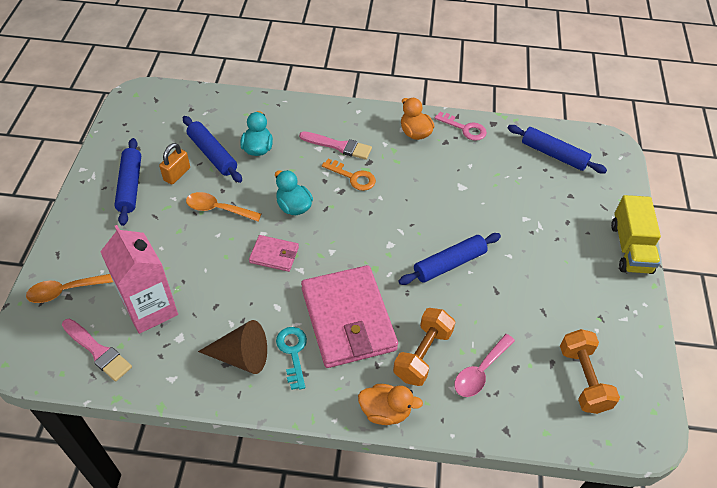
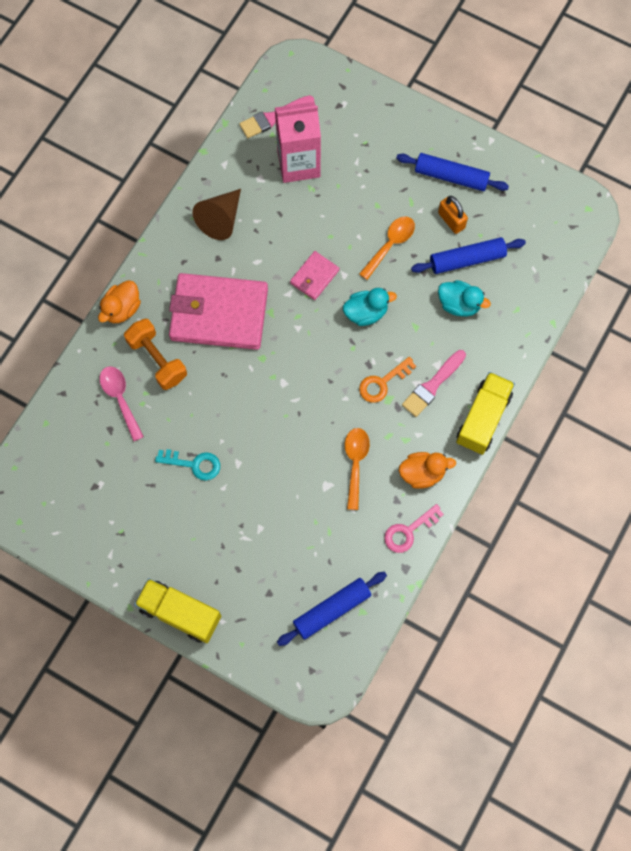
camera: 115 degrees right, 20 degrees up
(65, 291) = (346, 104): orange spoon -> orange spoon (355, 463)
(293, 352) = (207, 259): turquoise key -> turquoise key (194, 464)
(350, 111) = (483, 419): none -> yellow truck
(449, 264) = (238, 426): blue rolling pin -> none
(583, 379) = (73, 480): orange dumbbell -> none

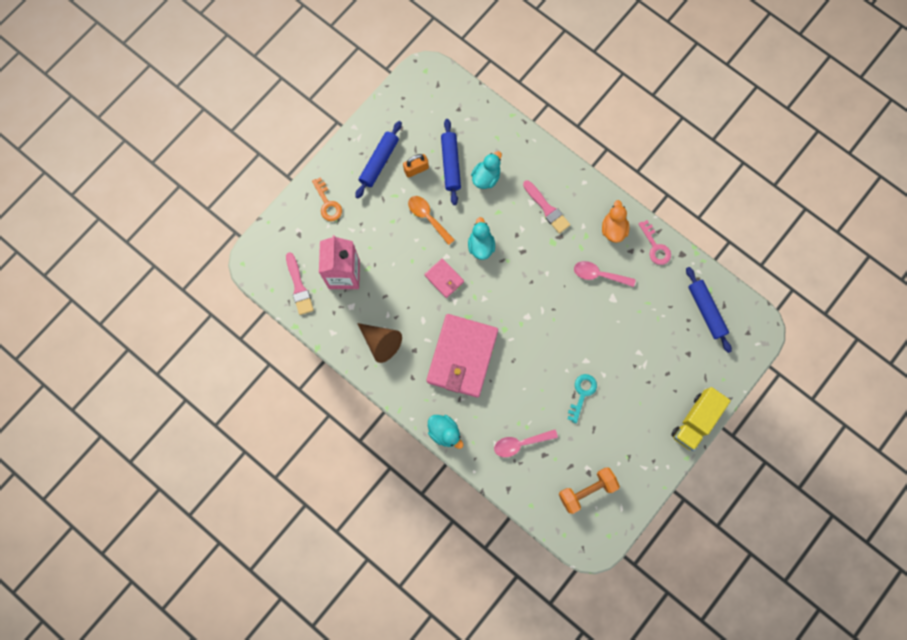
camera: 80 degrees left, 5 degrees up
(122, 309) = (444, 432): orange duck -> turquoise duck
(157, 359) = (492, 410): orange dumbbell -> orange dumbbell (586, 490)
(355, 463) = (599, 275): orange spoon -> pink spoon
(382, 383) = (539, 244): orange key -> orange key (328, 203)
(483, 419) = (578, 178): yellow truck -> none

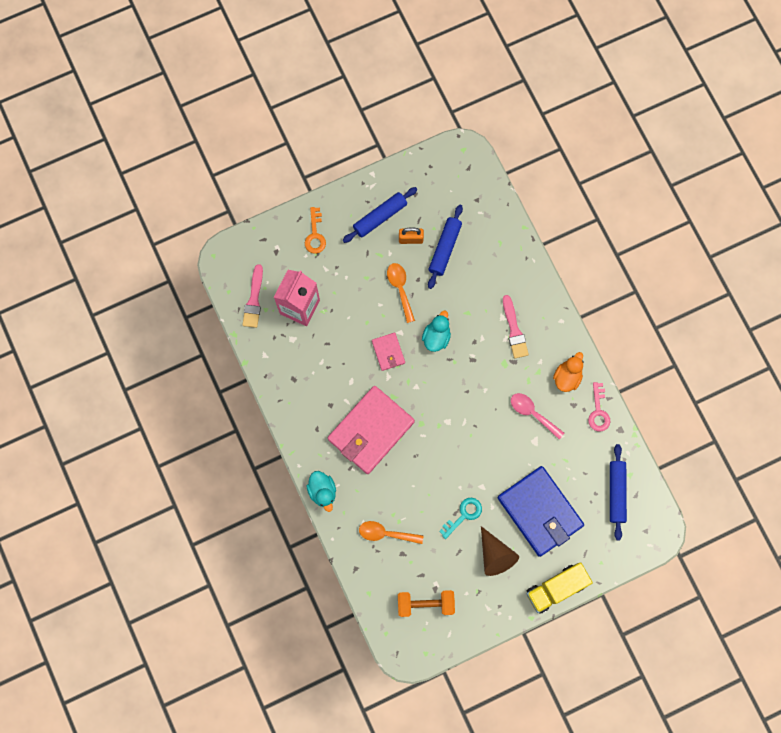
camera: 25 degrees right, 0 degrees up
(381, 342) = (304, 384): brown cone -> brown cone (495, 555)
(486, 177) = (471, 275): turquoise duck -> none
(520, 443) = (385, 533): pink spoon -> orange spoon
(647, 359) = (539, 511): none -> blue wallet

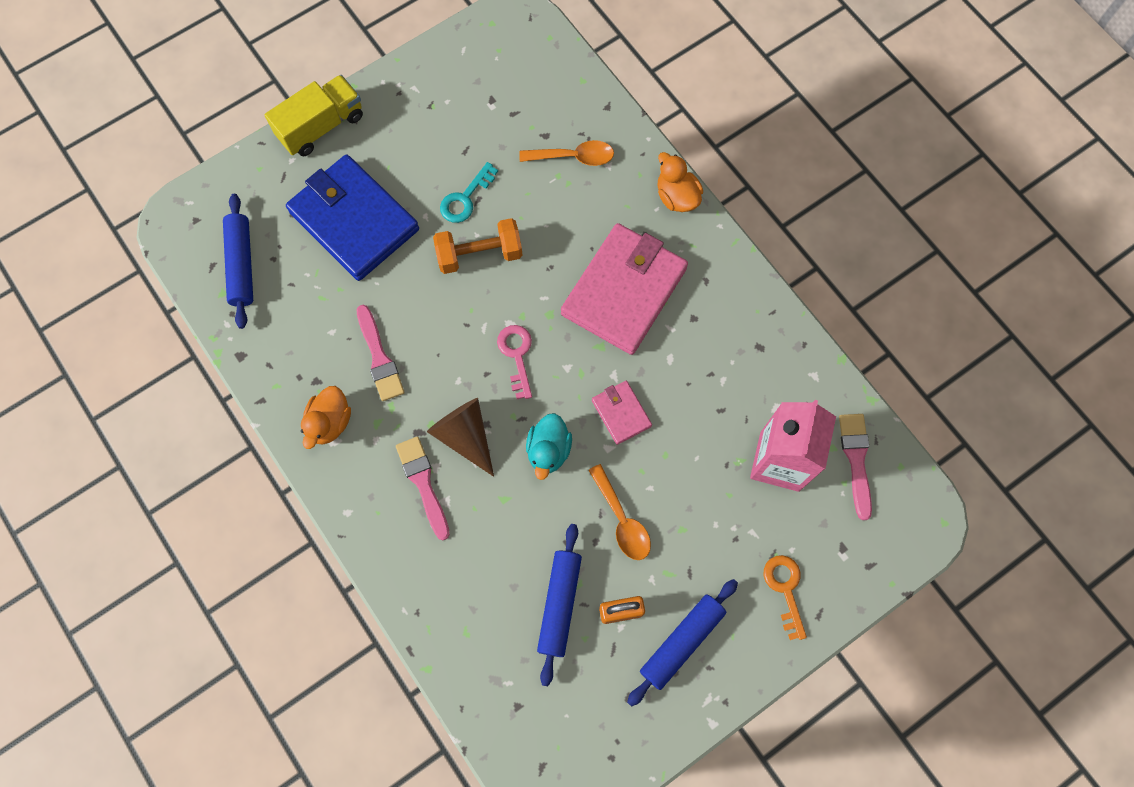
camera: 170 degrees right, 5 degrees down
(322, 491) = (676, 197): turquoise duck -> orange duck
(425, 603) = (502, 80): orange dumbbell -> orange dumbbell (479, 254)
(495, 555) = (412, 154): brown cone -> brown cone (464, 435)
(532, 413) = (379, 357): pink spoon -> pink brush
(598, 411) = (276, 377): pink key -> pink key (516, 355)

